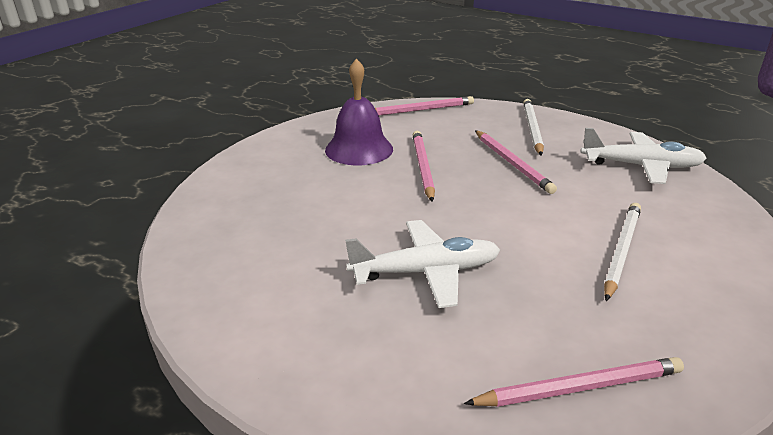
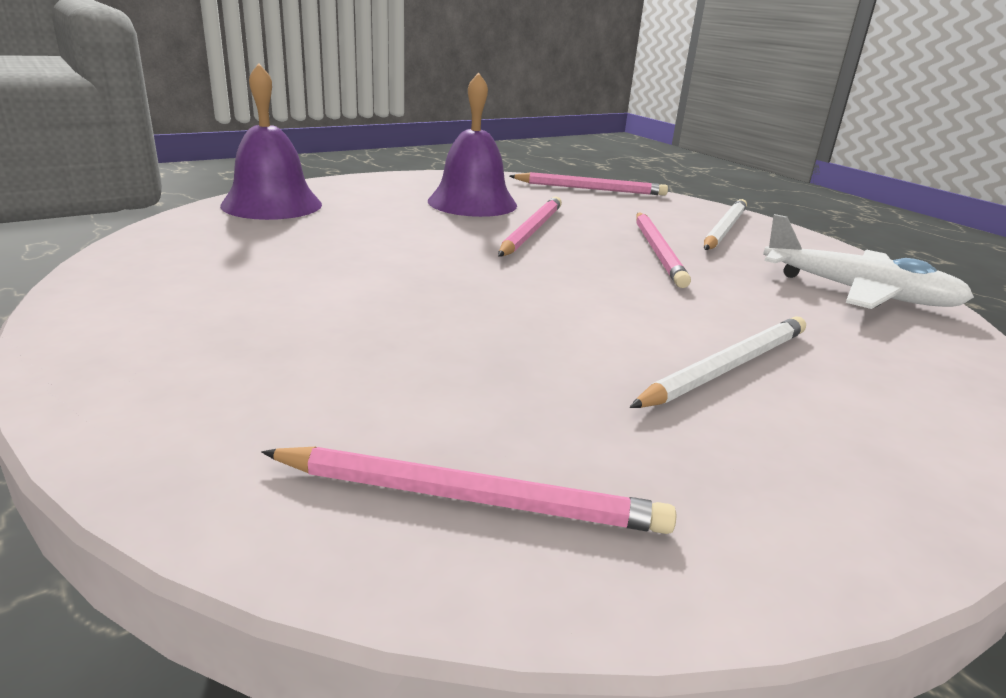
camera: 20 degrees right, 5 degrees down
(224, 194) = (272, 204): none -> purple bell
(425, 272) = (408, 316): white plane -> none

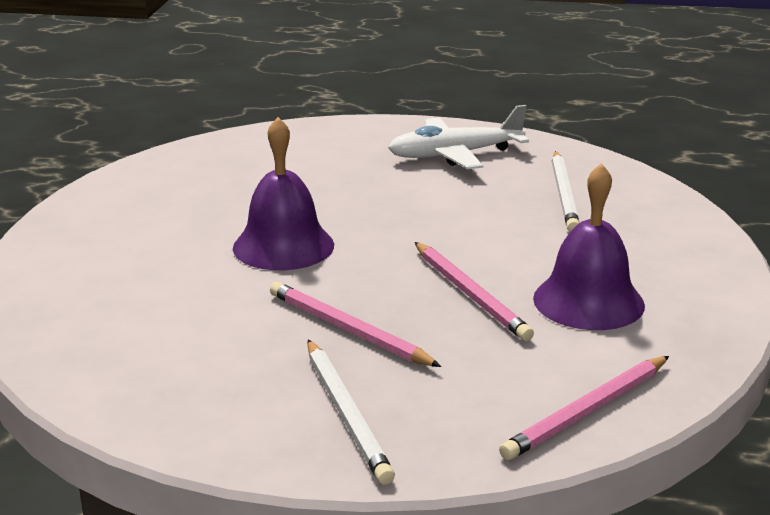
camera: 135 degrees right, 0 degrees up
(272, 204) = (656, 211): purple bell -> purple bell (283, 246)
(470, 497) = (218, 160): pink pencil -> none
(726, 367) = (184, 248): white pencil -> white pencil (564, 194)
(858, 292) = (145, 372): white plane -> white plane (455, 155)

